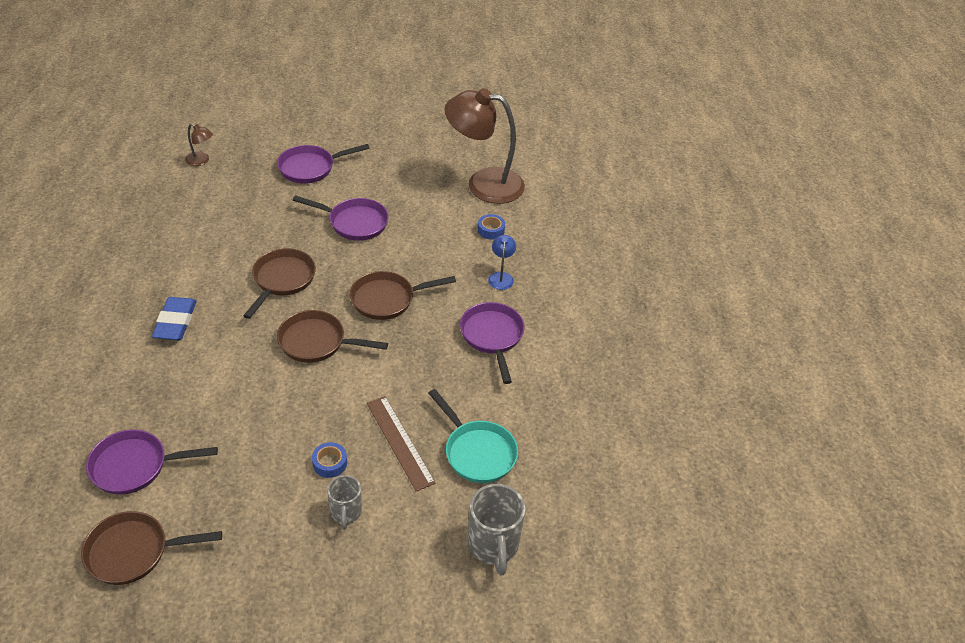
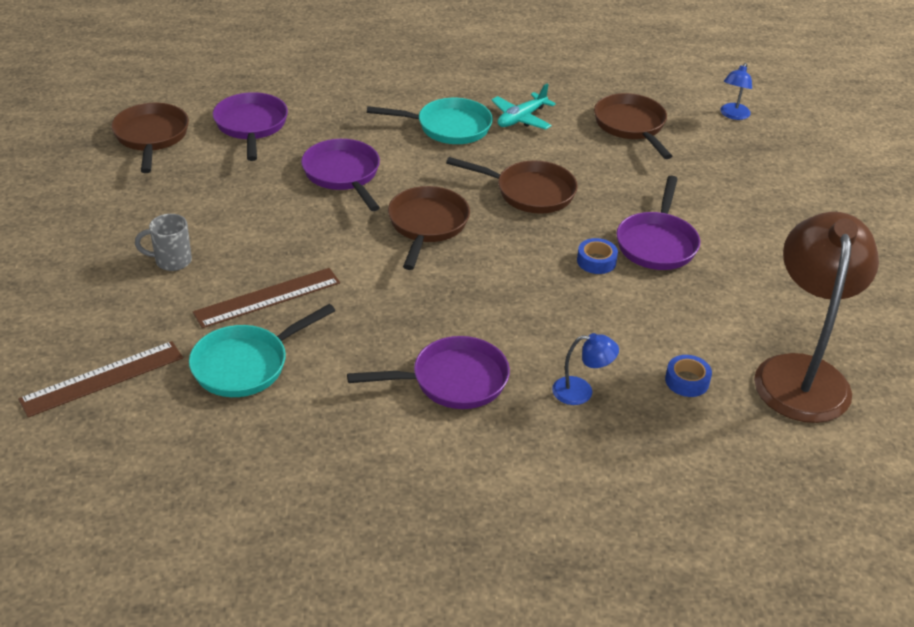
camera: 90 degrees right, 5 degrees down
(174, 275) = (521, 118): none -> turquoise plane
(175, 322) = (448, 127): blue eraser -> turquoise pan
(201, 161) = (733, 115): brown lamp -> blue lamp
(310, 168) = (759, 199): purple pan -> purple pan (343, 175)
(330, 463) = (241, 246): blue tape -> blue tape (596, 261)
(387, 299) = (511, 279): brown pan -> brown pan (631, 126)
(493, 545) = (102, 378): grey mug -> brown ruler

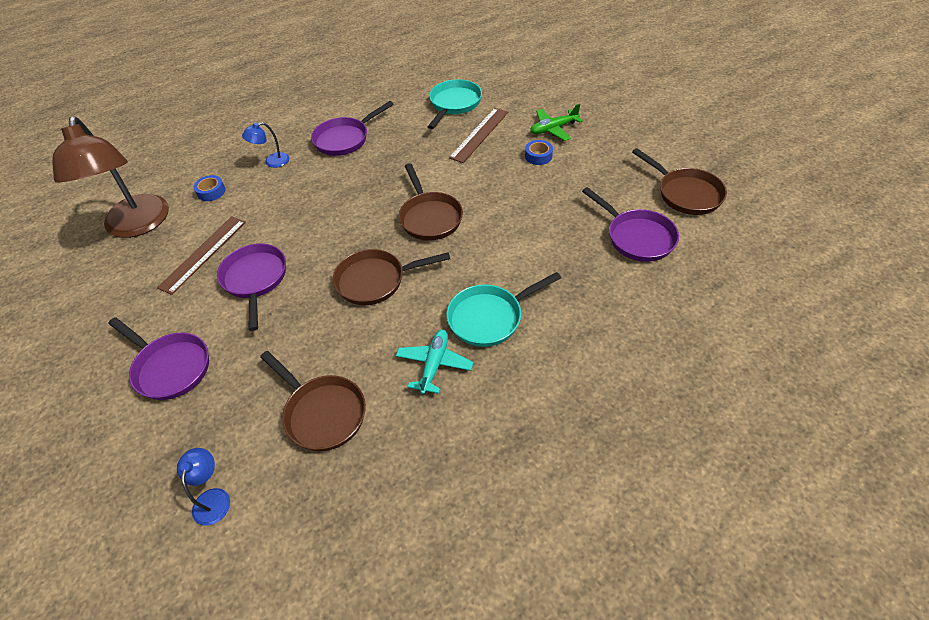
camera: 155 degrees right, 10 degrees up
(102, 378) = (511, 74): brown ruler -> brown ruler (203, 254)
(171, 261) = (553, 129): grey mug -> green plane
(343, 175) = (523, 228): purple pan -> purple pan (170, 367)
(596, 261) = (296, 244): blue tape -> blue tape (538, 156)

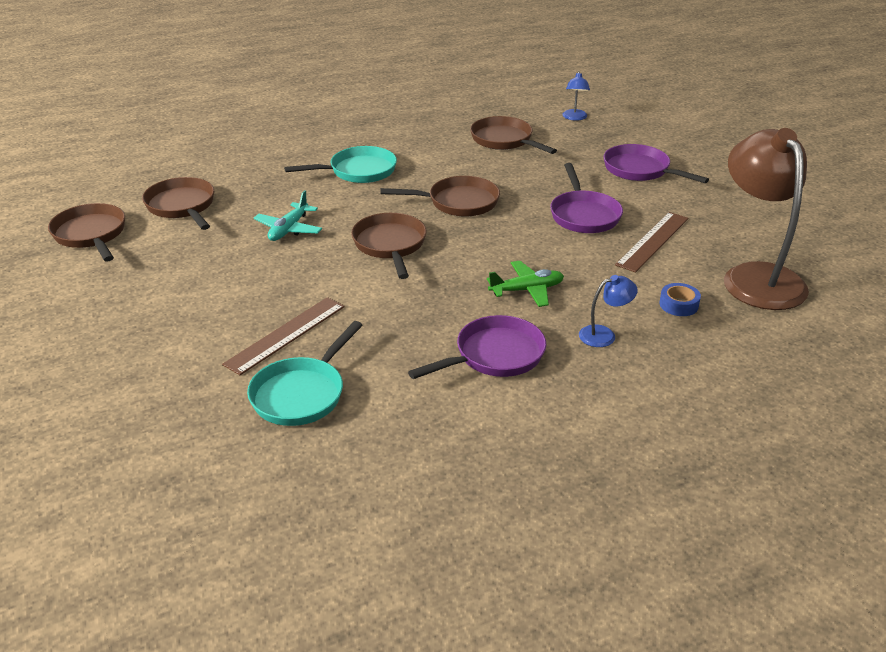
camera: 175 degrees left, 15 degrees down
(434, 364) = (414, 153): turquoise plane -> turquoise plane (289, 229)
(538, 156) = (223, 294): blue tape -> none
(553, 129) = (174, 328): green plane -> green plane (527, 290)
(636, 237) = (182, 206): purple pan -> brown pan

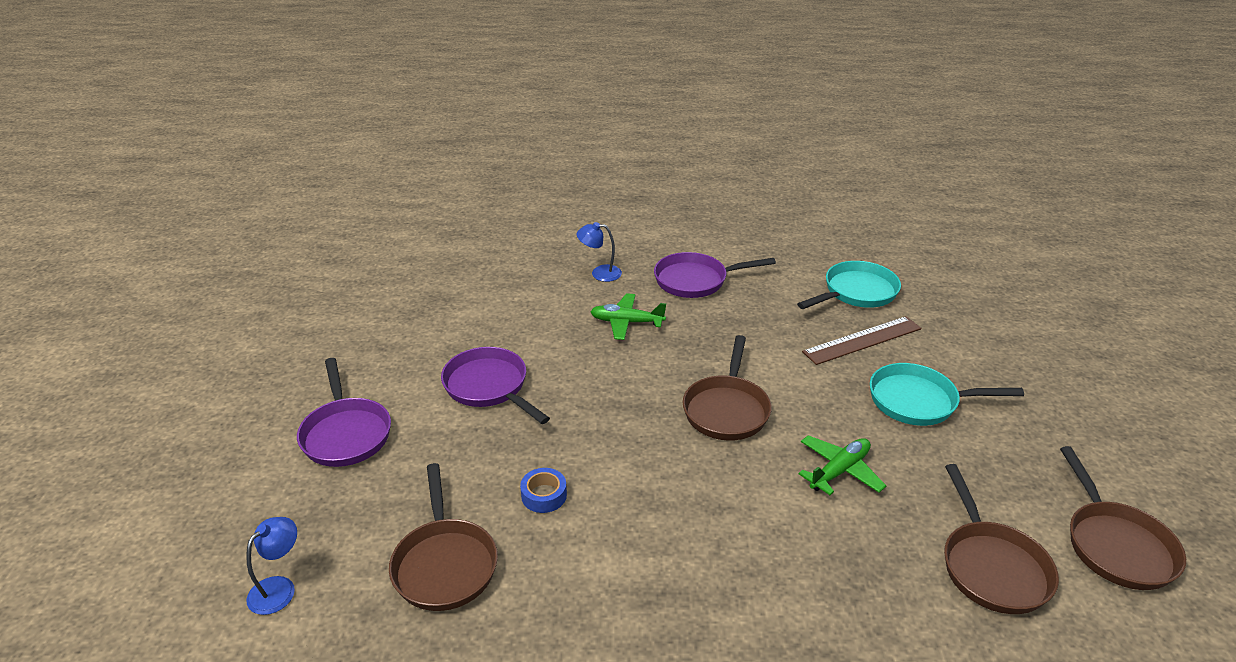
camera: 155 degrees left, 0 degrees up
(289, 229) = (839, 471): turquoise plane -> green plane
(358, 171) = (710, 563): turquoise pan -> turquoise pan (919, 401)
(458, 202) = (611, 450): brown pan -> none
(583, 215) = (489, 387): purple pan -> purple pan turned 60 degrees counterclockwise
(653, 241) = (462, 336): brown ruler -> none
(678, 305) = (517, 278): blue tape -> blue tape (544, 495)
(756, 277) = (426, 281): brown lamp -> none

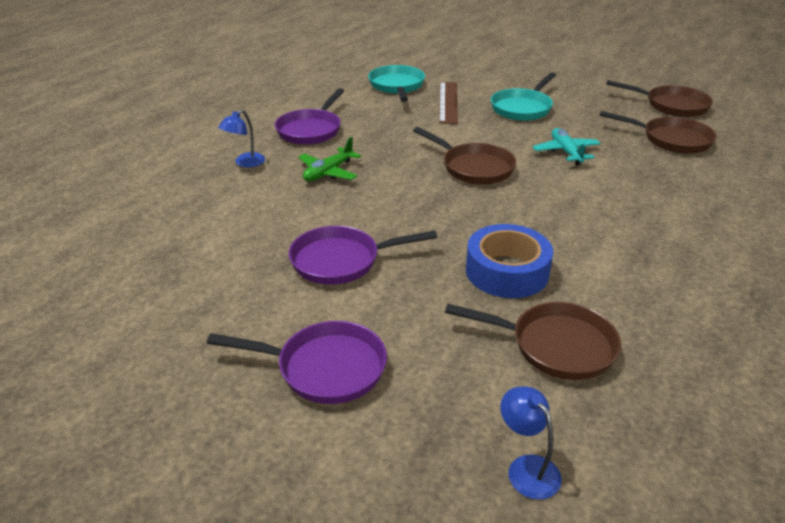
camera: 60 degrees left, 0 degrees up
(544, 495) = (507, 271): blue tape -> blue tape, size x1.99
(839, 471) = (566, 152): green plane -> turquoise plane

